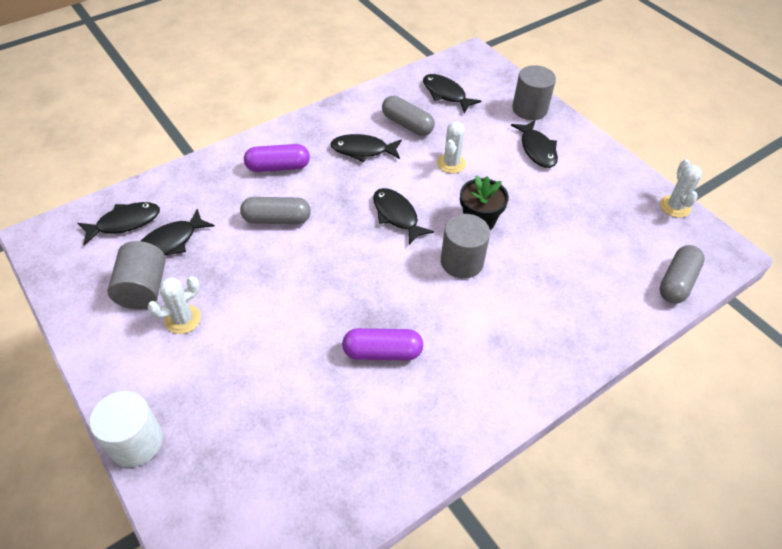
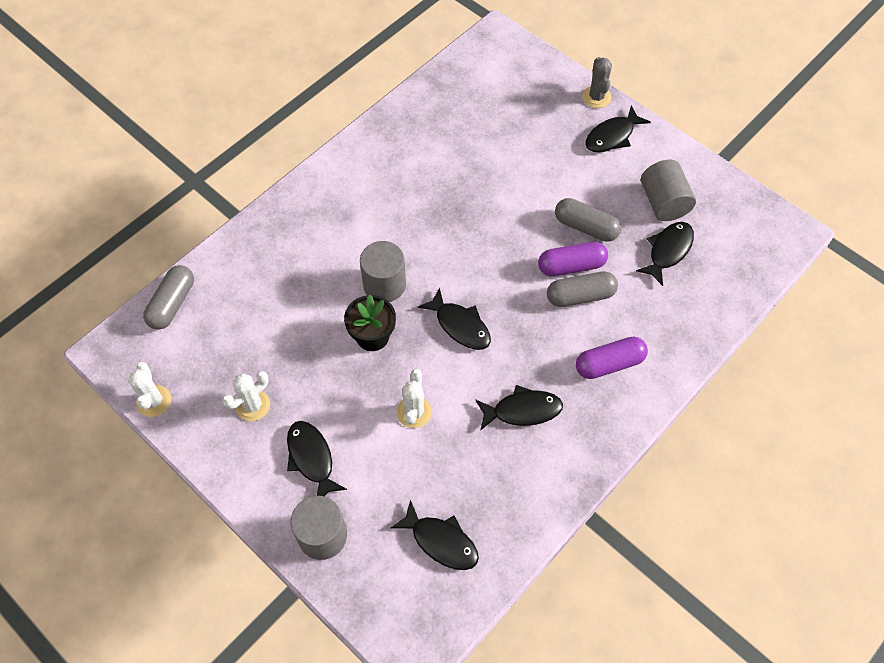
camera: 170 degrees right, 10 degrees up
(125, 223) = (724, 262): black fish -> black fish (612, 136)
(136, 442) = (596, 97): white cylinder -> grey cactus
(183, 319) = (614, 184): white cactus -> white cactus (253, 405)
(382, 352) = (439, 188): purple capsule -> purple capsule (571, 266)
(407, 124) = (480, 467): grey capsule -> grey capsule (586, 227)

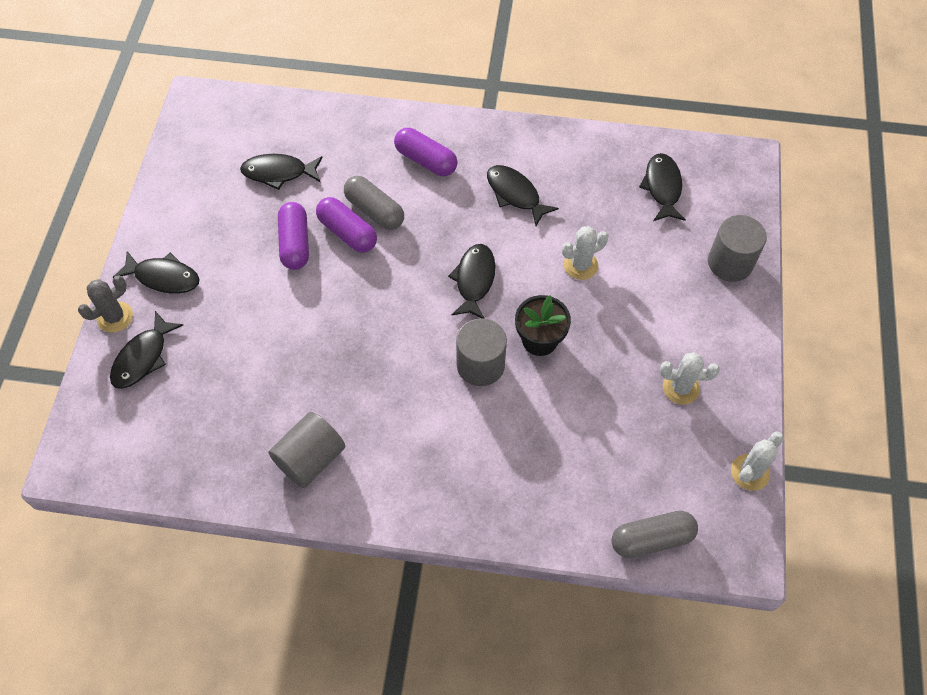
camera: 125 degrees left, 0 degrees up
(311, 458) = (682, 311): black fish -> black fish (143, 358)
(586, 227) = (295, 243): grey capsule -> purple capsule
(663, 202) = (224, 200): grey cylinder -> grey cylinder (310, 459)

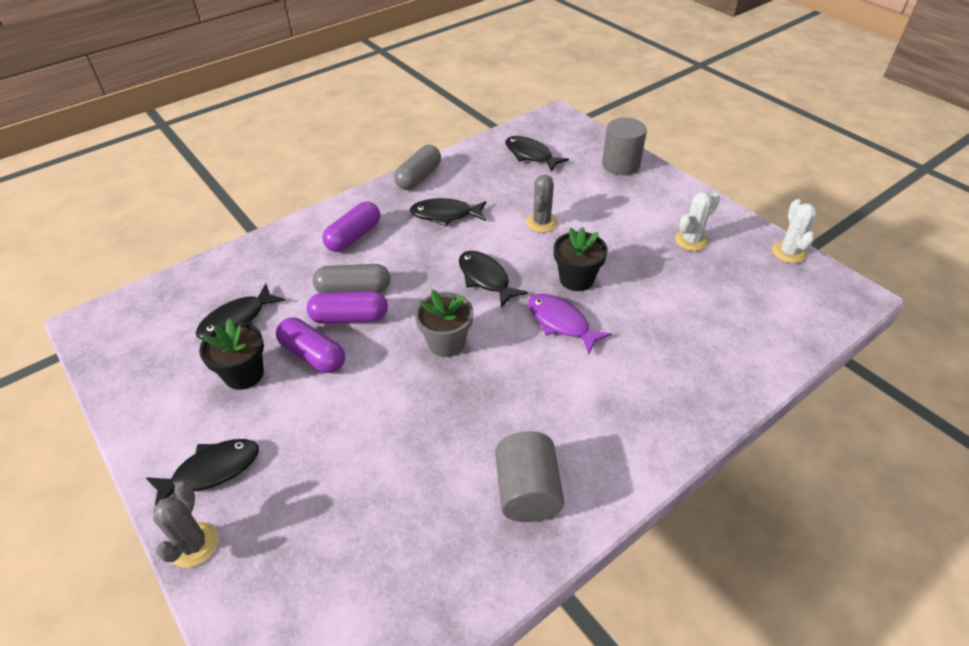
camera: 45 degrees left, 15 degrees down
(143, 358) = (267, 553): black fish -> none
(242, 222) = (244, 374): none -> black flower pot
(385, 309) = (446, 343): none -> grey flower pot
(426, 160) = (354, 237): purple capsule -> purple capsule turned 45 degrees counterclockwise
(480, 365) = (561, 323): grey cylinder -> purple fish
(580, 265) = (541, 222): white cactus -> grey cactus
(651, 539) = (802, 330): grey capsule -> grey capsule (419, 177)

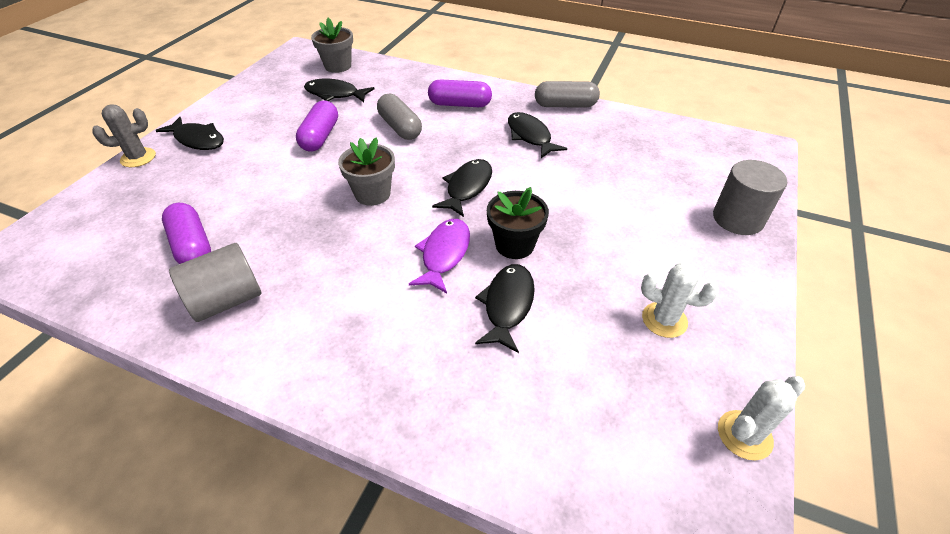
camera: 60 degrees right, 0 degrees up
(176, 300) = (338, 66): none -> grey flower pot
(244, 374) = (286, 117): black flower pot -> none
(349, 317) = (369, 137): purple capsule -> purple capsule (192, 246)
(530, 155) = (673, 152): black fish -> black fish (507, 305)
(541, 222) = (577, 194): grey cactus -> none

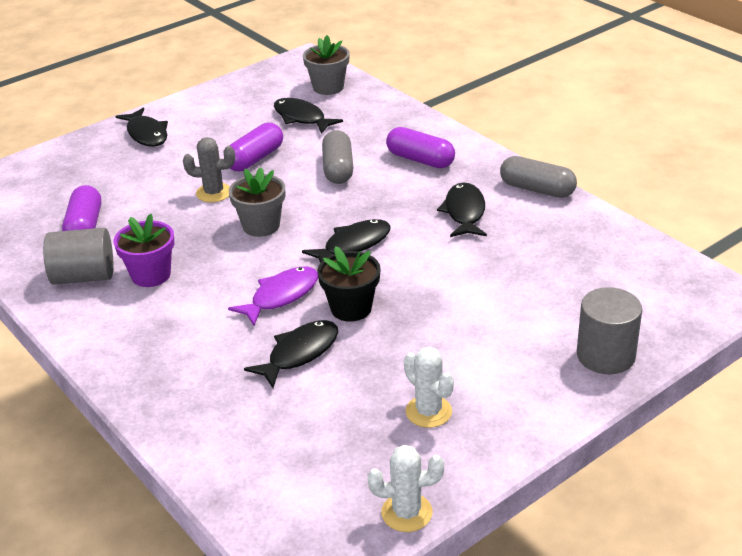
camera: 30 degrees right, 10 degrees down
(138, 158) = (88, 138): grey cactus -> grey cactus (214, 193)
(300, 274) = (151, 275): none -> purple flower pot

